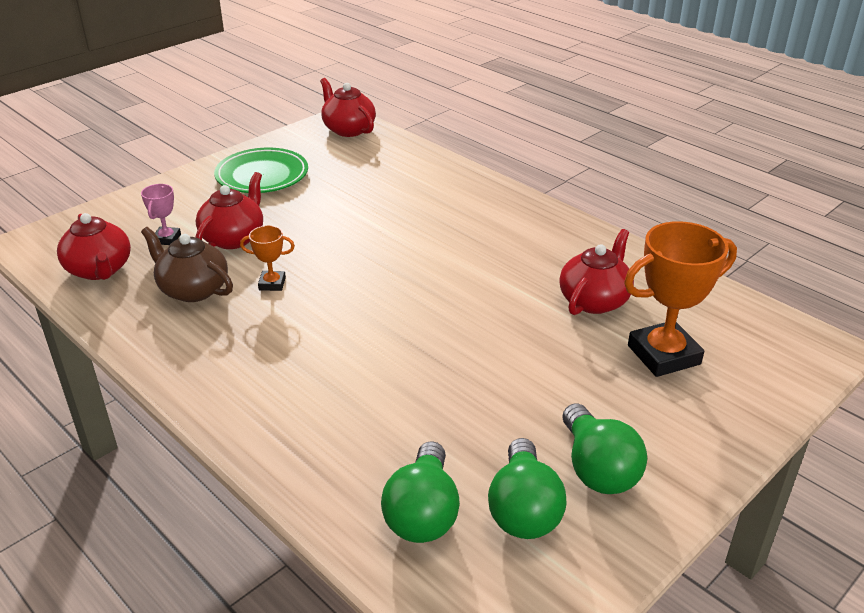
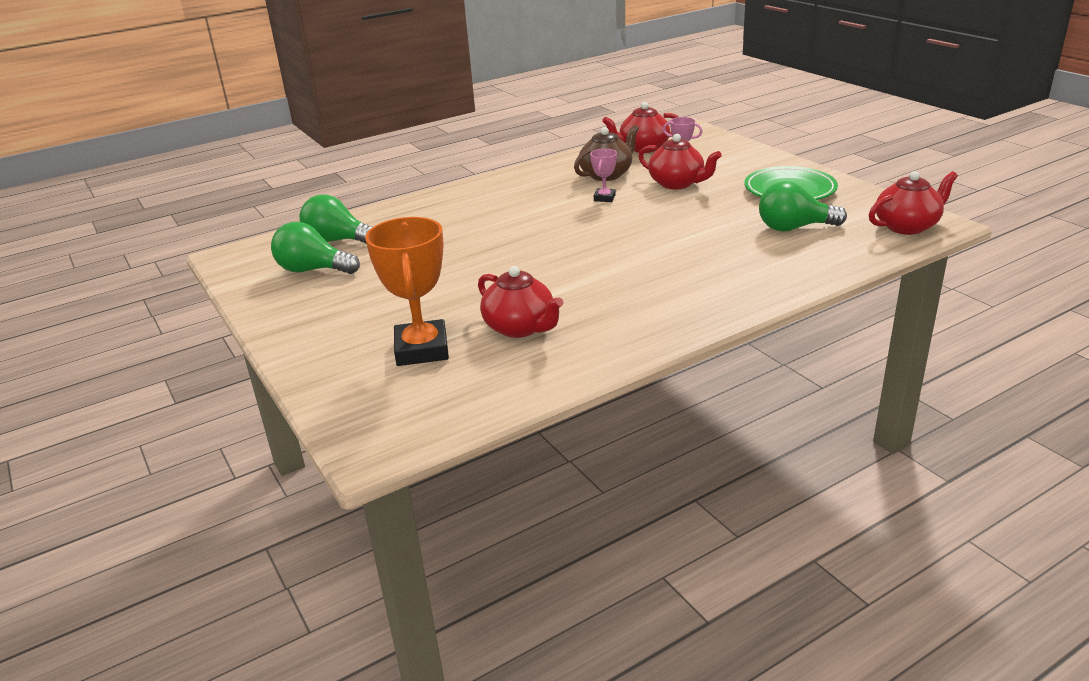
camera: 105 degrees right, 5 degrees down
(272, 284) = (604, 198): orange trophy -> pink trophy
(597, 468) = (323, 299): green light bulb -> green light bulb (794, 228)

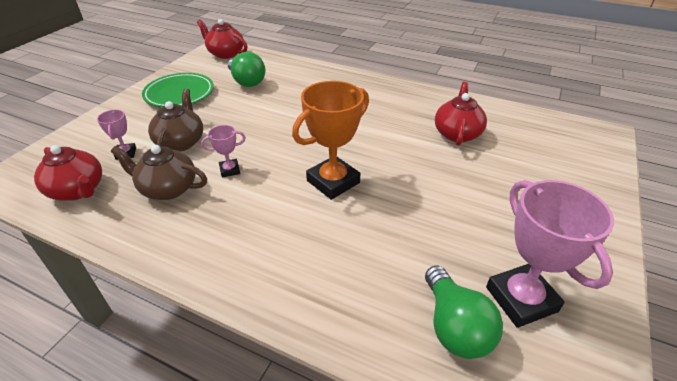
camera: 125 degrees left, 10 degrees up
(313, 270) = (521, 299): green light bulb -> pink trophy
(422, 349) = (524, 159): orange trophy -> orange trophy (333, 182)
(677, 183) = (181, 142): red teapot -> brown teapot

